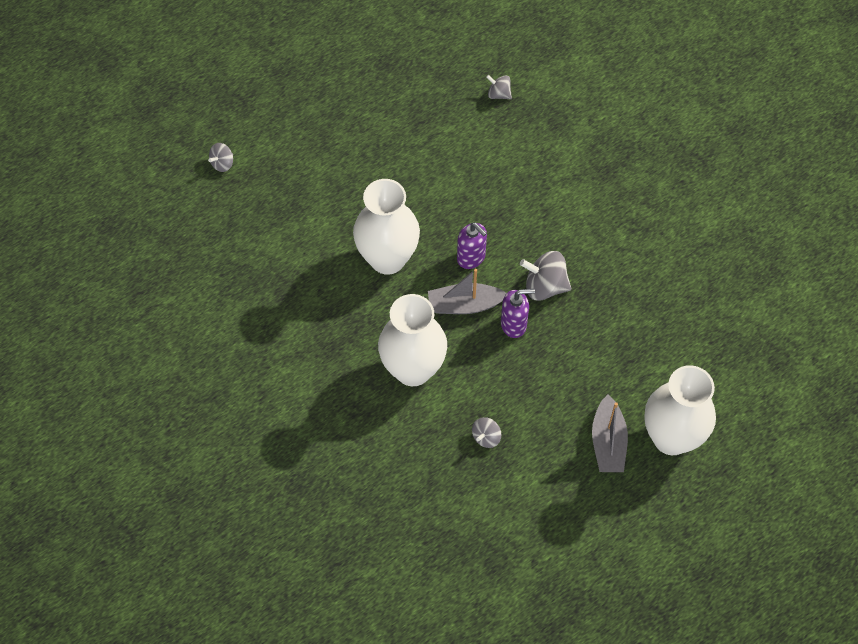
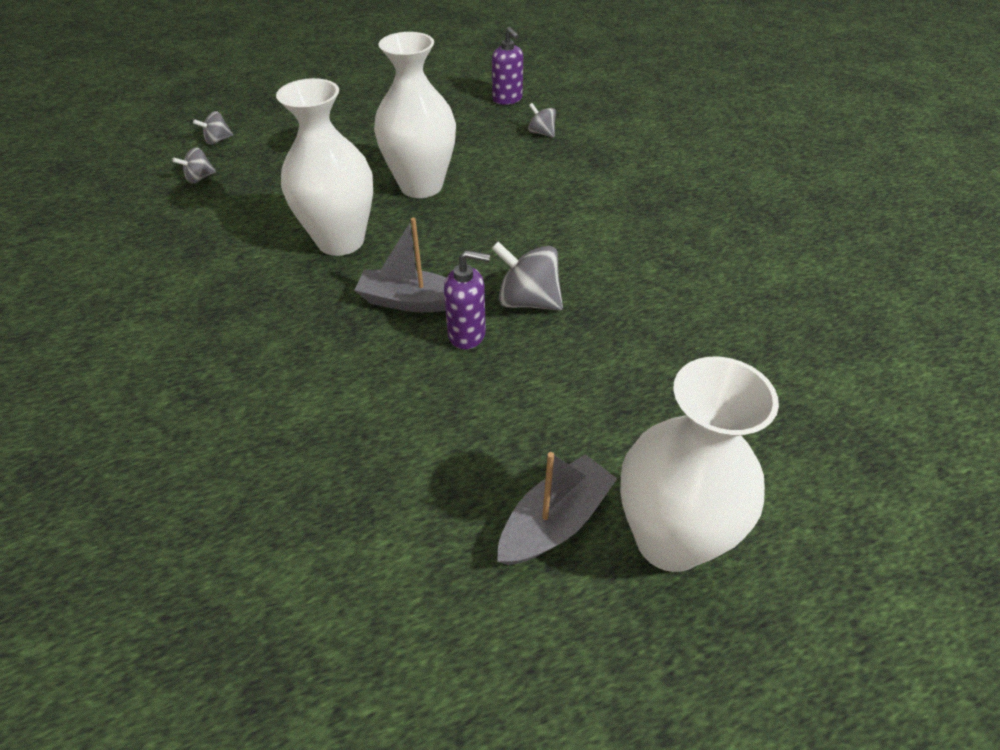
camera: 15 degrees right, 15 degrees down
(413, 369) = (301, 358): white vase -> white vase (421, 186)
(471, 258) = (444, 257): purple soap dispenser -> purple soap dispenser (507, 99)
(486, 437) = (358, 468): grey spinning top -> grey spinning top (200, 178)
(608, 442) = (555, 521): grey boat -> grey boat turned 150 degrees counterclockwise

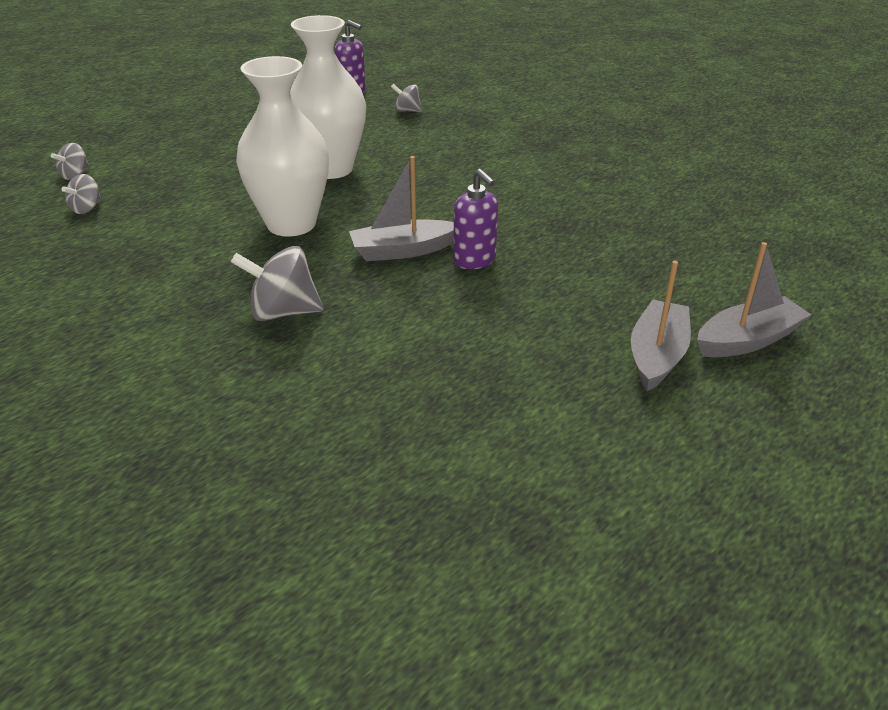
camera: 25 degrees left, 10 degrees down
(467, 334) = (475, 260): purple soap dispenser -> purple soap dispenser turned 75 degrees clockwise
(528, 301) = (505, 226): grey spinning top -> grey spinning top (283, 312)
(669, 539) = (747, 340): white vase -> grey boat

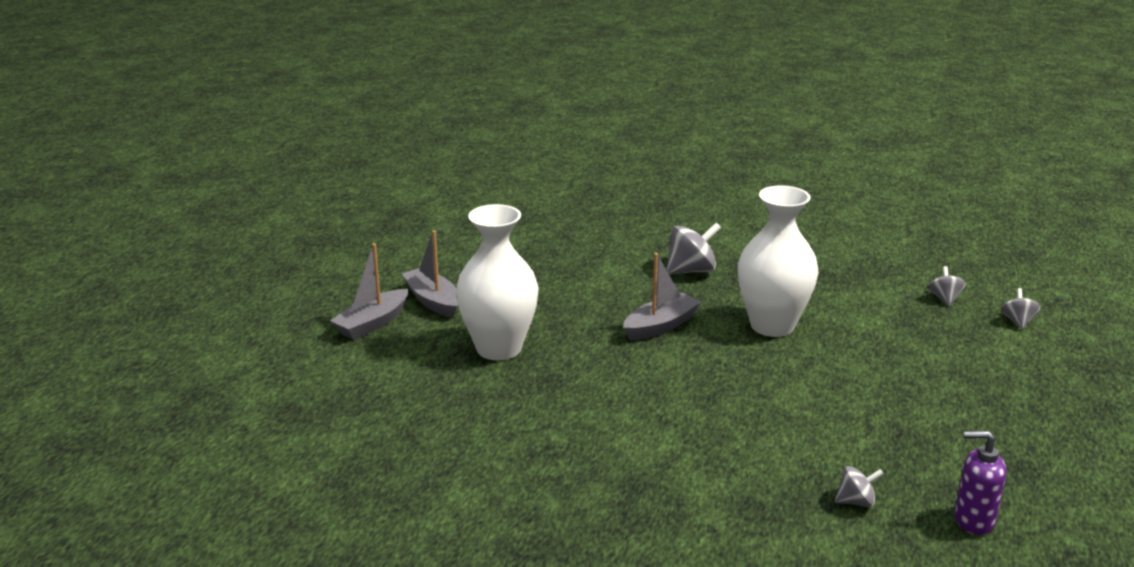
camera: 155 degrees right, 10 degrees down
(331, 169) = (819, 387): white vase -> white vase (499, 348)
(475, 260) = (598, 332): purple soap dispenser -> none
(657, 355) = (433, 301): grey boat -> grey boat turned 150 degrees clockwise

